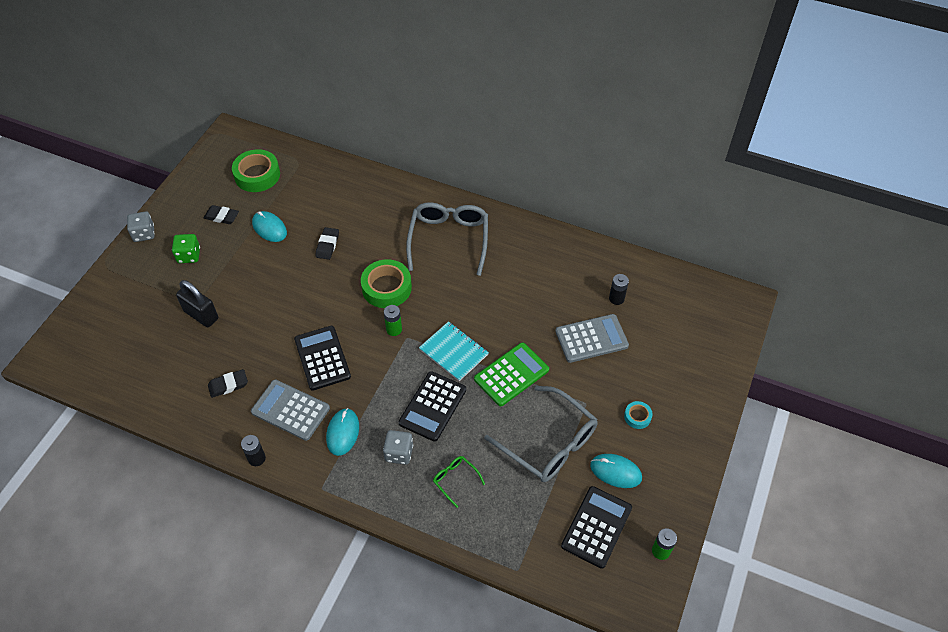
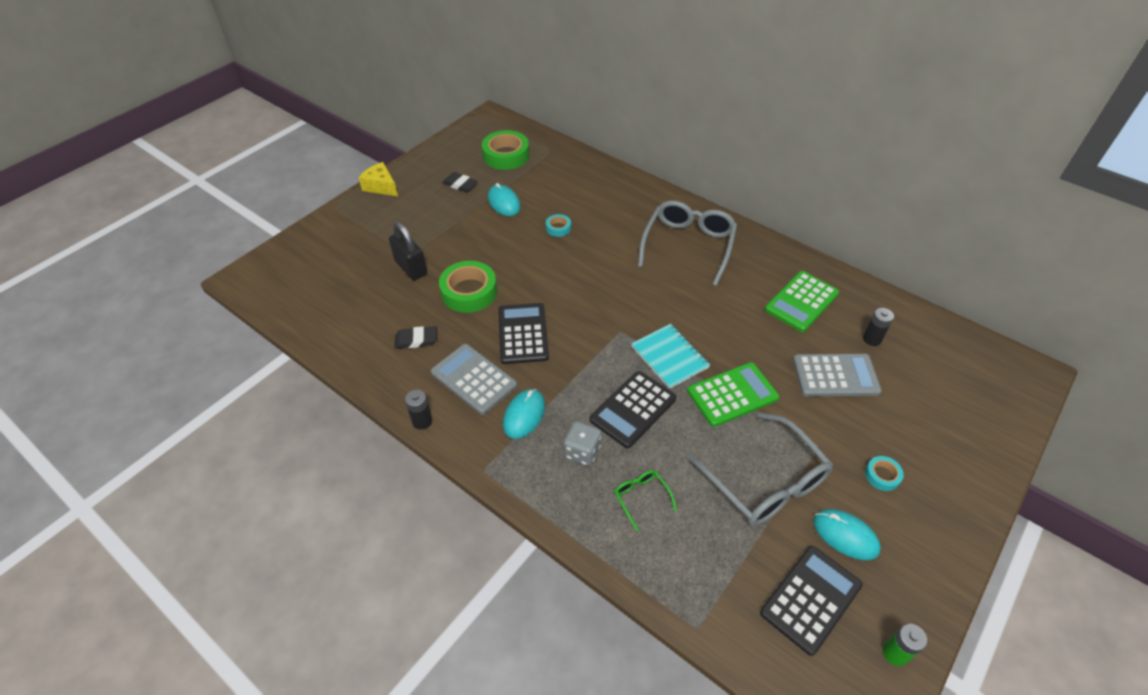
camera: 15 degrees right, 5 degrees down
(144, 234) = (381, 186): grey dice -> yellow cheese
(189, 255) = (417, 212): green dice -> none
(327, 245) = (558, 228): black eraser -> turquoise tape
(386, 288) = (610, 279): green tape -> green tape (469, 292)
(394, 329) = (608, 321): green battery -> none
(555, 275) = (801, 301): none -> green calculator

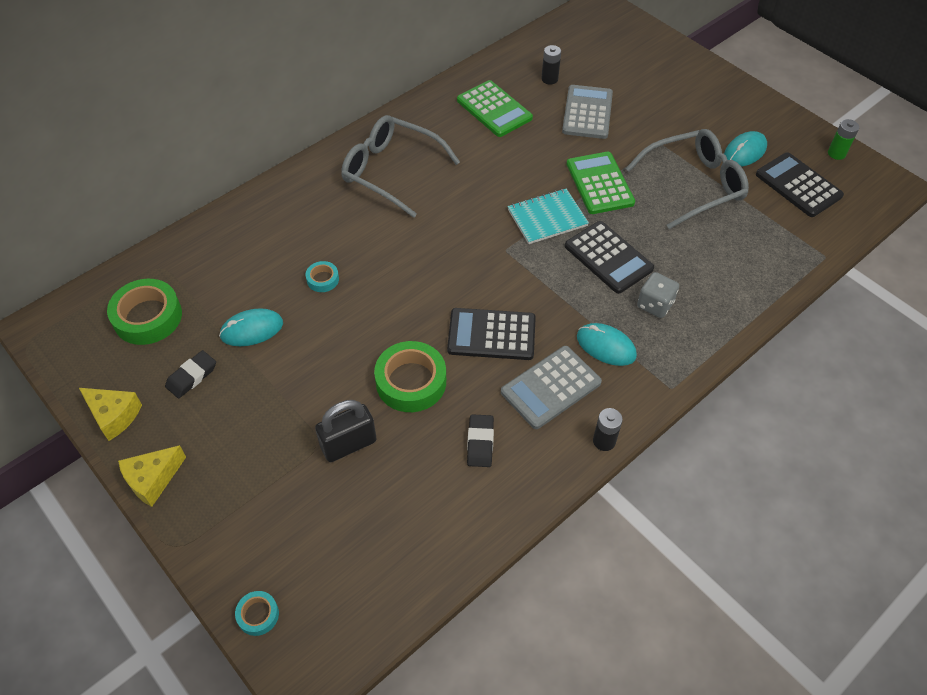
camera: 80 degrees left, 5 degrees up
(426, 160) = (114, 416): none -> yellow cheese
(641, 498) = (707, 269): green glasses -> none
(882, 476) = (691, 116): turquoise tape -> turquoise tape (258, 615)

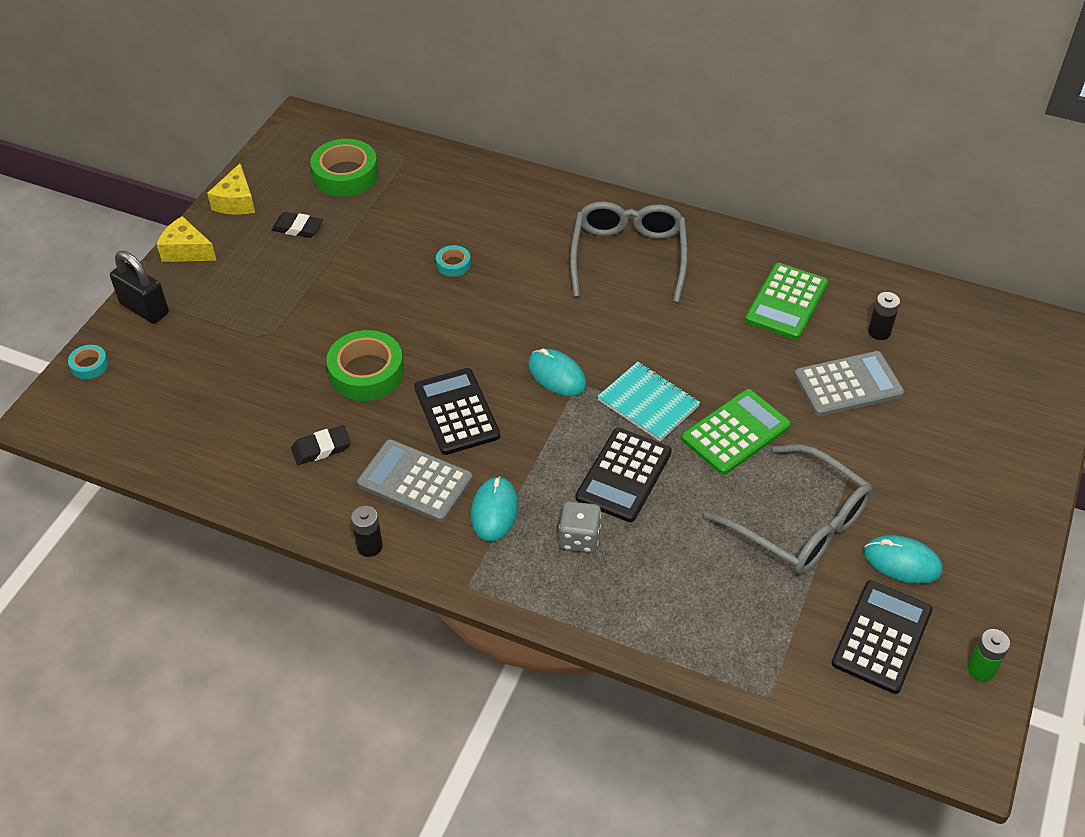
camera: 65 degrees right, 5 degrees down
(252, 329) = (367, 242): turquoise mouse -> turquoise mouse (557, 375)
(349, 444) = (276, 356): black padlock -> black padlock (144, 309)

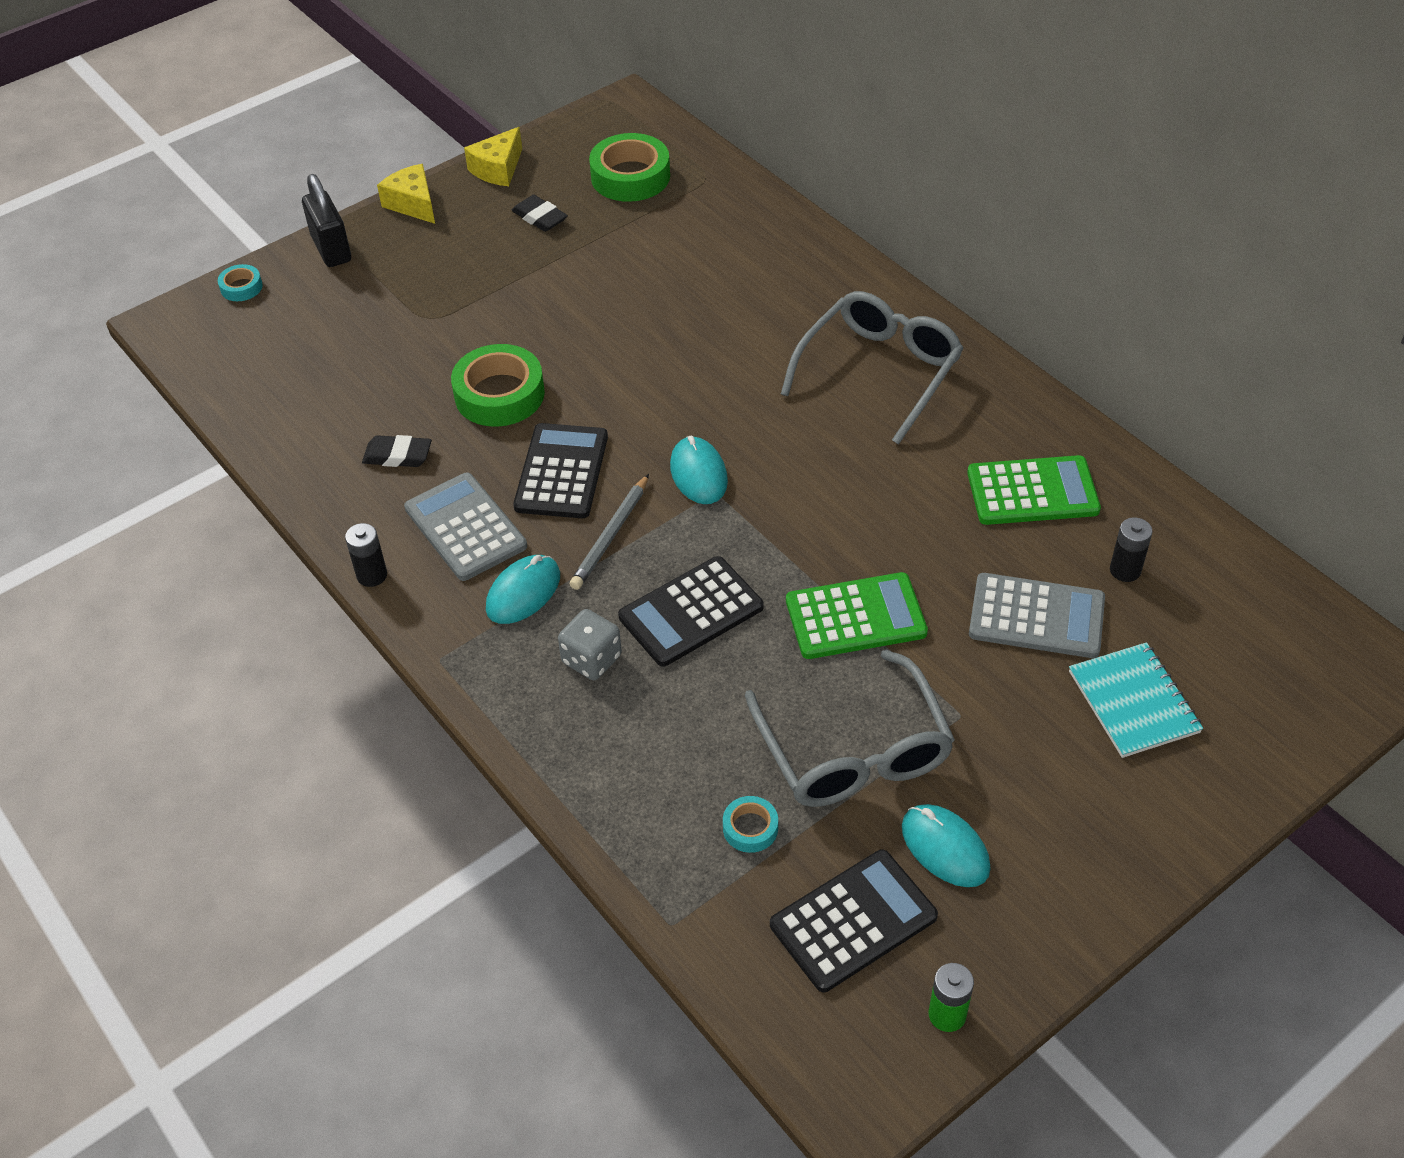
camera: 30 degrees right, 0 degrees up
(453, 264) = (675, 312): turquoise tape -> turquoise tape (750, 828)
(527, 444) = (611, 535): none -> grey pencil
(648, 403) = (778, 544): turquoise notebook -> turquoise notebook (1133, 702)
(786, 302) = (1032, 492): green calculator -> green calculator turned 150 degrees counterclockwise

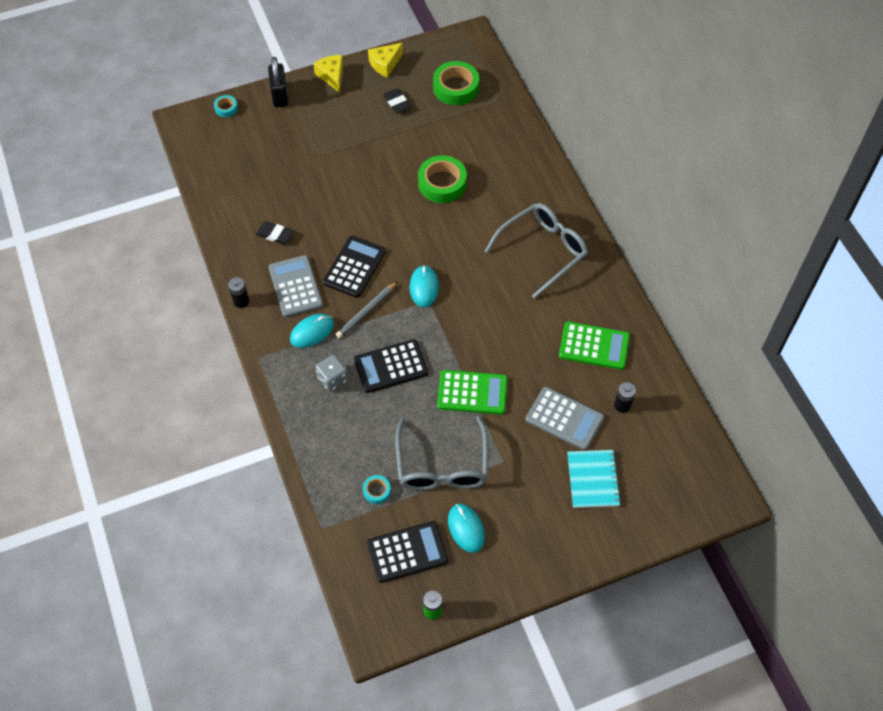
camera: 15 degrees right, 10 degrees up
(499, 394) = (338, 211): green tape -> green tape (442, 183)

